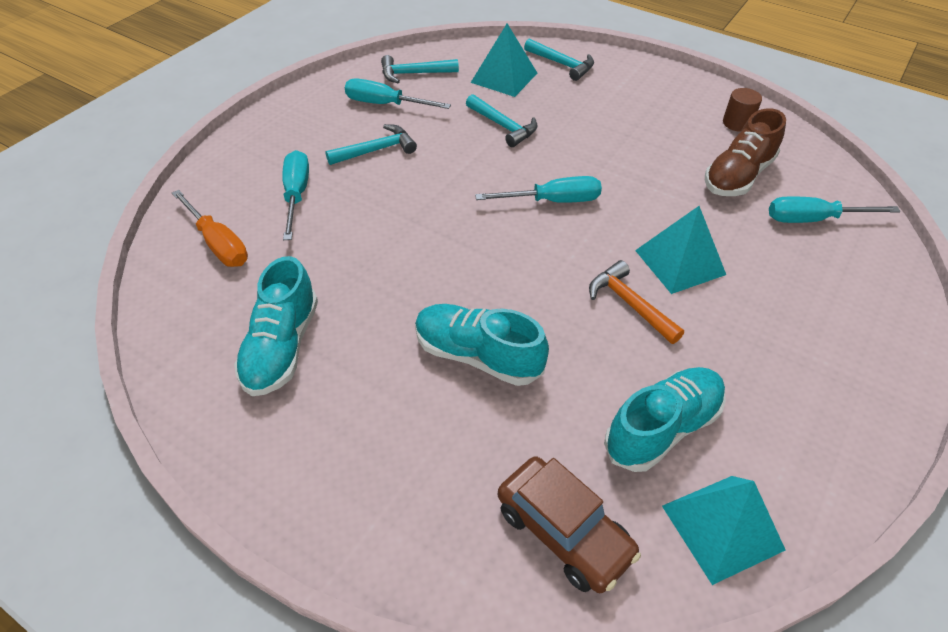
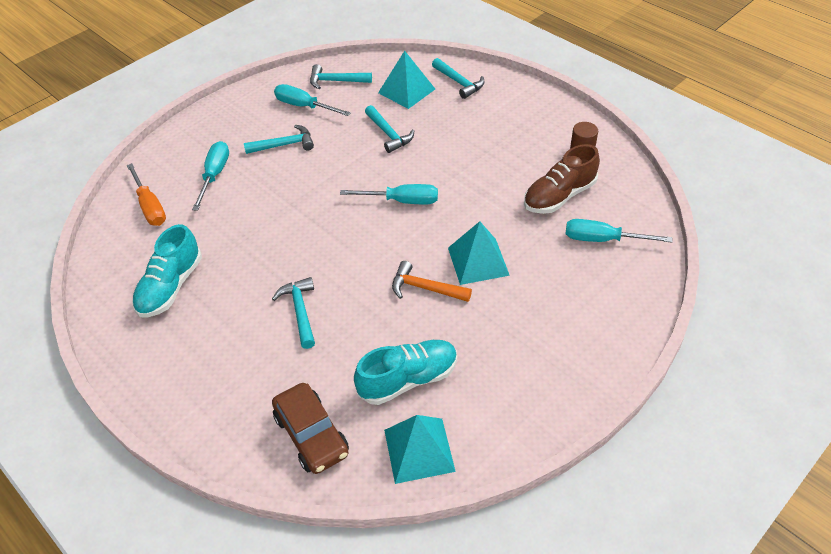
camera: 15 degrees right, 0 degrees up
(477, 356) = (300, 311): turquoise shoe -> turquoise hammer
(629, 304) = (425, 288): orange hammer -> orange hammer turned 45 degrees counterclockwise

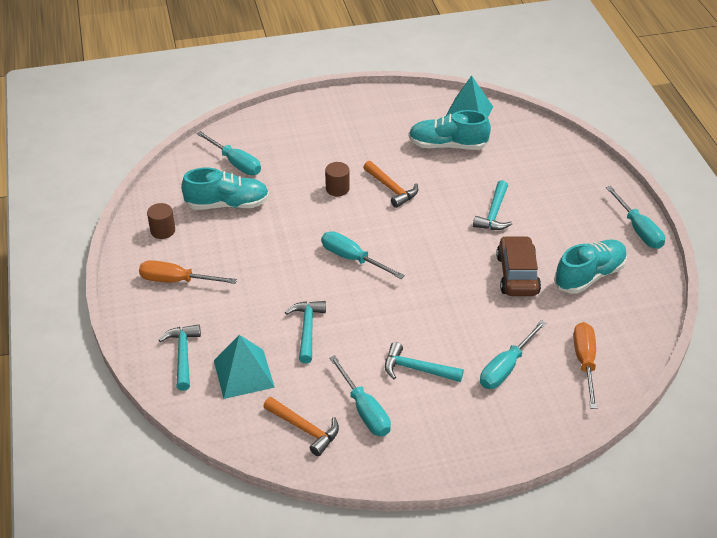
camera: 150 degrees left, 5 degrees down
(132, 368) = (638, 229): none -> turquoise screwdriver
(311, 435) = (528, 144): brown car -> brown car (517, 274)
(336, 81) = (305, 429): turquoise hammer -> orange hammer
(478, 261) = (337, 189): turquoise pyramid -> brown cylinder
(522, 121) = (176, 281): none -> orange screwdriver
(559, 196) = (227, 204): brown shoe -> turquoise shoe

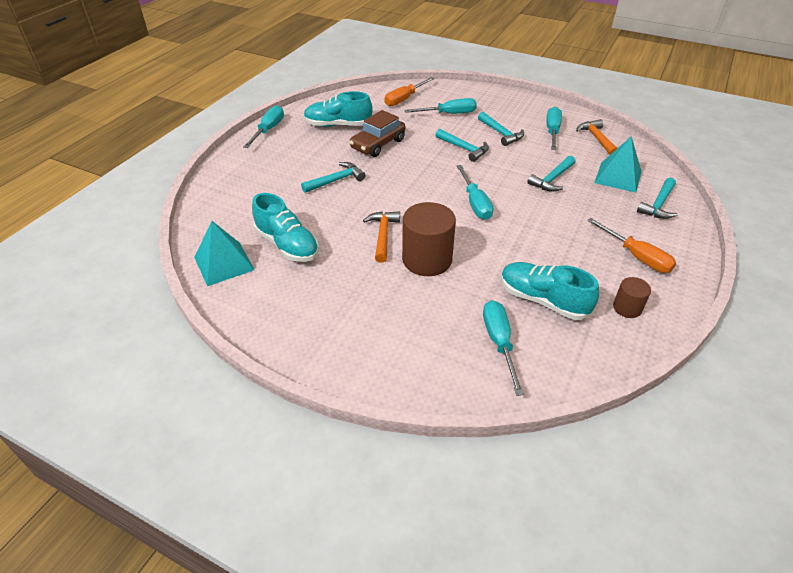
camera: 140 degrees left, 0 degrees up
(337, 189) = (427, 260): brown cylinder -> brown cylinder, size x1.93
(430, 320) = (464, 149): none -> turquoise hammer

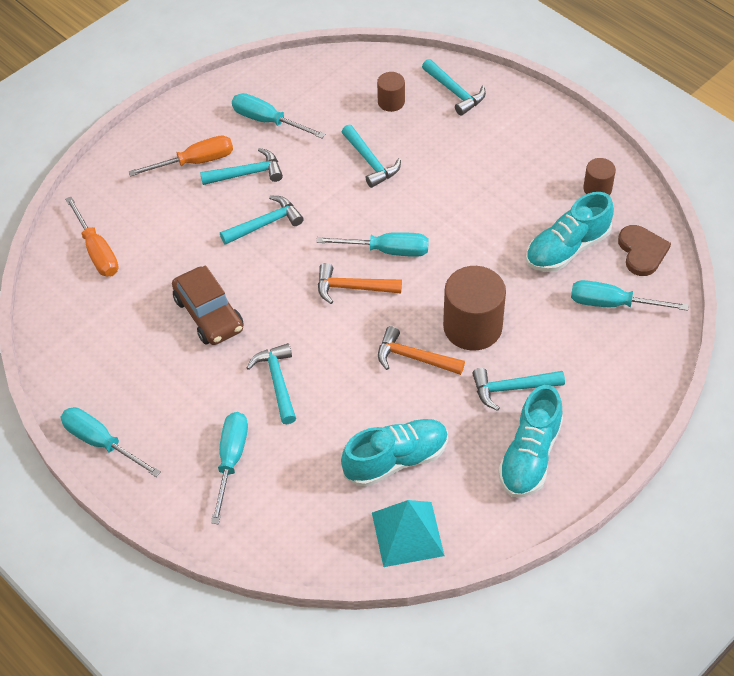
camera: 70 degrees left, 10 degrees up
(338, 125) = (132, 350): turquoise shoe -> turquoise shoe (530, 456)
(375, 293) = (511, 388): none -> turquoise hammer
(449, 114) = (168, 212): turquoise screwdriver -> turquoise screwdriver (231, 460)
(574, 353) = (642, 252): none -> brown heart
(596, 138) = (304, 86): orange hammer -> orange hammer (352, 288)
(618, 177) = (391, 102): turquoise pyramid -> brown cylinder
(636, 256) = (529, 148): orange screwdriver -> orange screwdriver (195, 162)

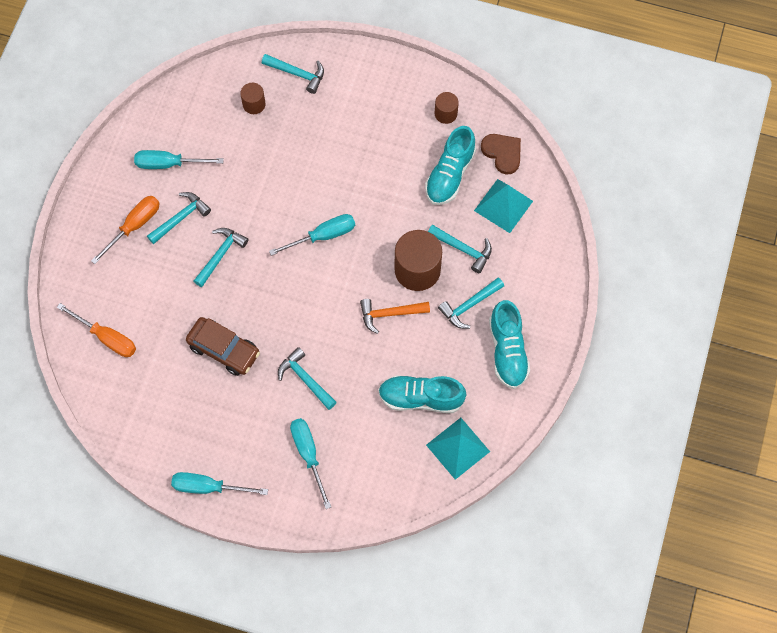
camera: 30 degrees left, 15 degrees up
(352, 288) = (315, 278): orange hammer -> none
(370, 162) = (268, 165): turquoise hammer -> turquoise hammer (463, 249)
(396, 460) = (420, 398): turquoise shoe -> turquoise shoe turned 120 degrees counterclockwise
(612, 304) = (503, 205): turquoise screwdriver -> turquoise pyramid

